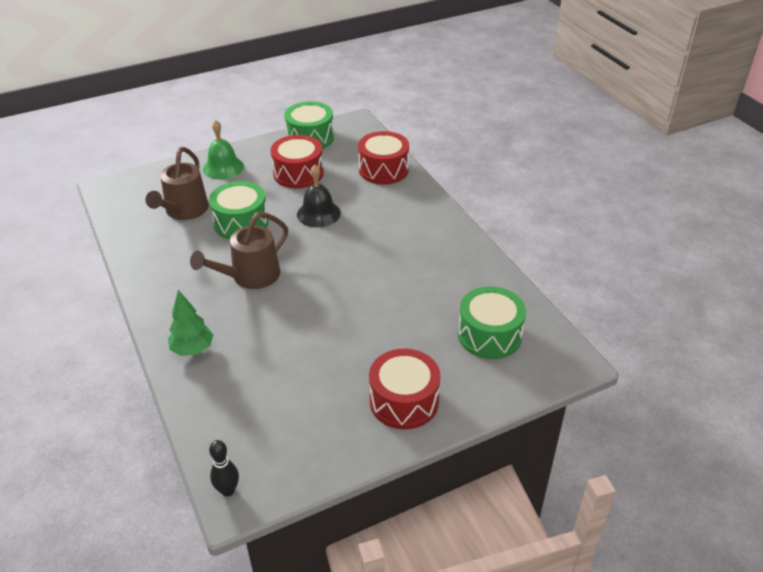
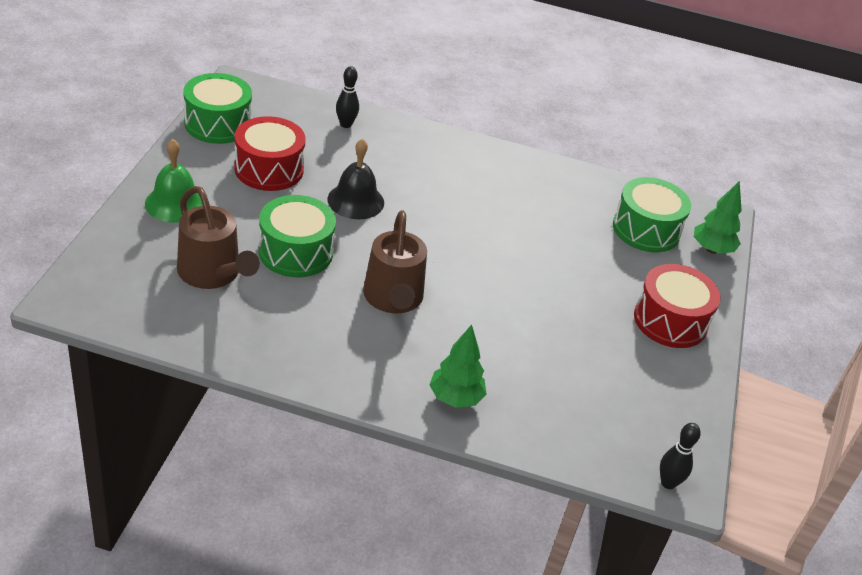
camera: 55 degrees left, 0 degrees up
(383, 169) = (346, 124): red drum -> black bowling pin
(522, 379) = (711, 249): none -> green tree

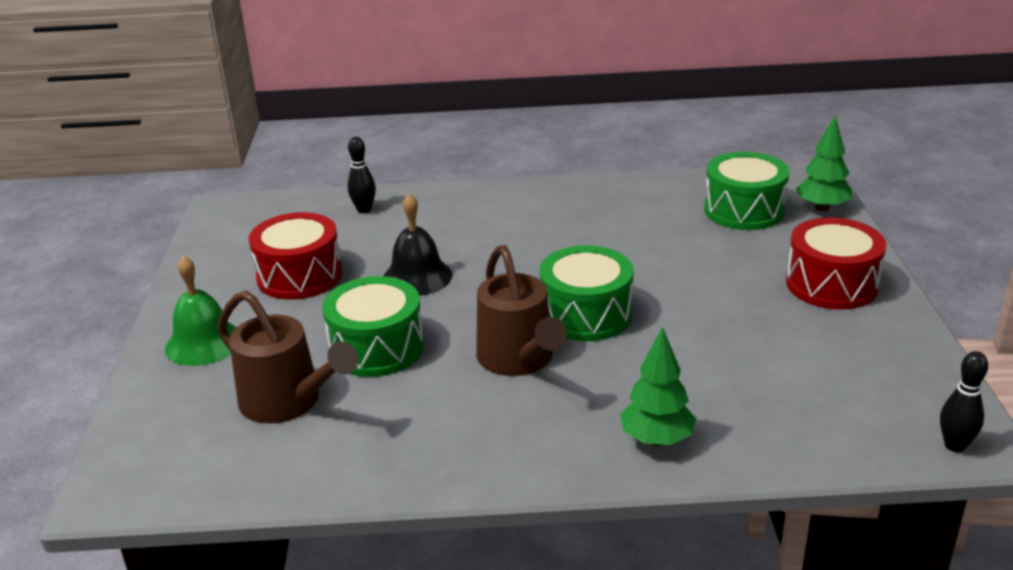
camera: 10 degrees left, 10 degrees down
(218, 124) = (216, 250): green drum -> green drum (586, 314)

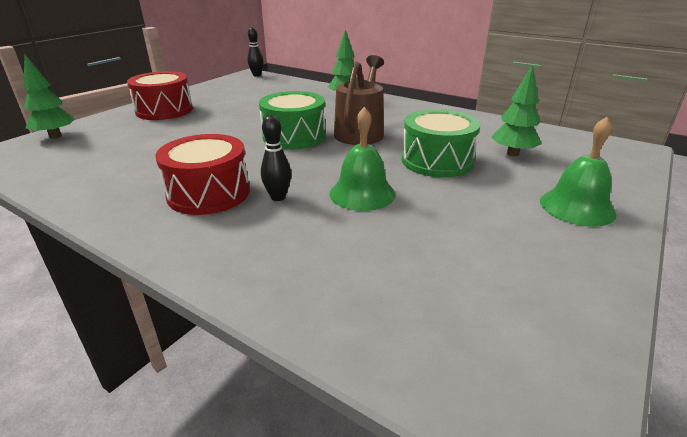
camera: 145 degrees left, 0 degrees up
(288, 402) = (513, 153): brown watering can -> green tree
(300, 276) = (465, 235): red drum -> red drum (209, 193)
(364, 210) = (330, 296): black bowling pin -> black bowling pin (278, 197)
(417, 277) = (362, 193): black bell -> green bell
(743, 210) = (87, 151): green drum -> none

